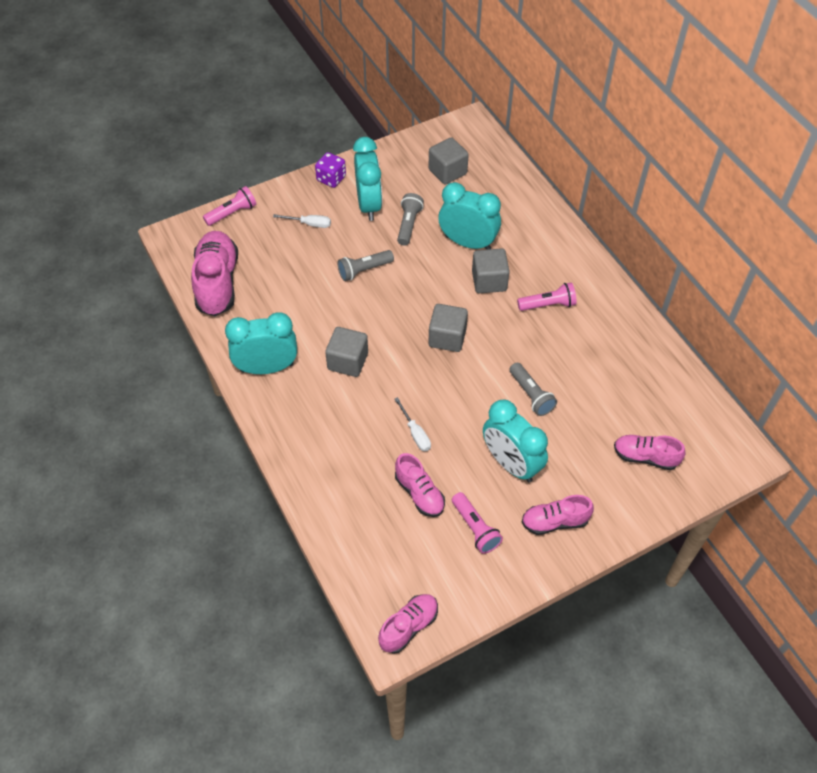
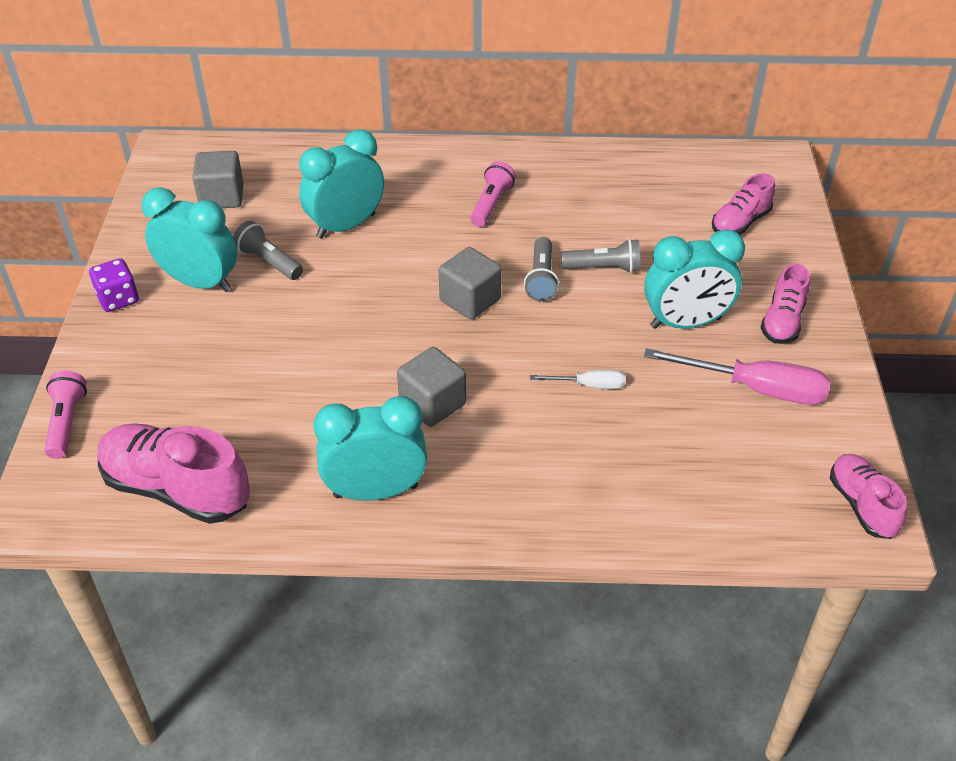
camera: 60 degrees left, 10 degrees down
(267, 367) = (375, 491): turquoise clock -> turquoise clock turned 60 degrees clockwise
(309, 224) = (172, 350): white screwdriver -> none
(364, 270) = (301, 330): grey flashlight -> grey flashlight (541, 279)
(419, 493) = (678, 417): pink shoe -> none
(475, 528) = (755, 389): pink flashlight -> pink screwdriver
(489, 281) = (418, 233): grey cube -> none

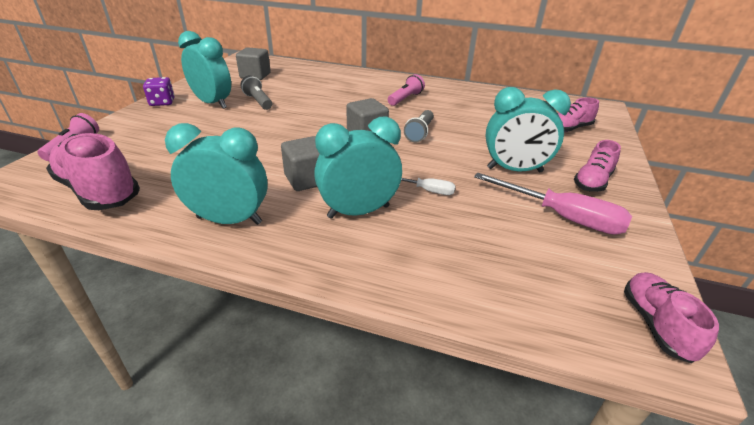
camera: 15 degrees right, 10 degrees down
(346, 226) = (313, 95): turquoise clock -> turquoise clock (358, 211)
(604, 268) = (465, 135): grey flashlight -> none

